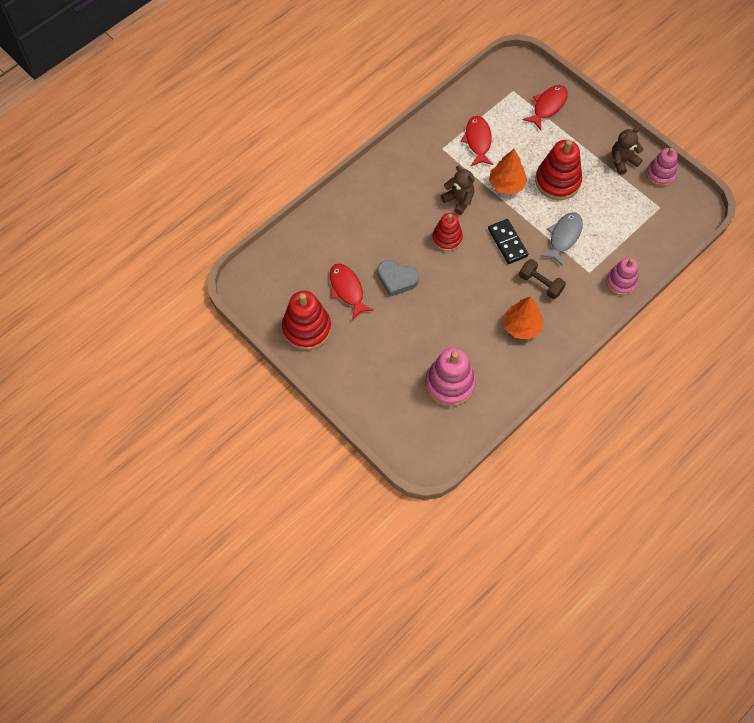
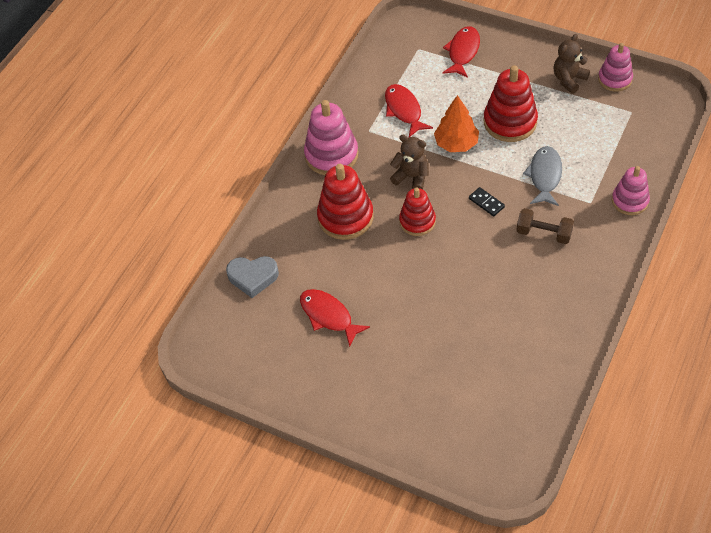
camera: 15 degrees left, 10 degrees down
(307, 328) = (300, 376): red stacking toy -> red stacking toy (345, 217)
(397, 279) = (381, 285): grey heart -> grey heart (253, 277)
(449, 384) = (494, 378): pink stacking toy -> pink stacking toy (331, 155)
(507, 242) = (486, 203): black domino -> black domino, size x0.62
(521, 326) = (545, 285): orange tree -> none

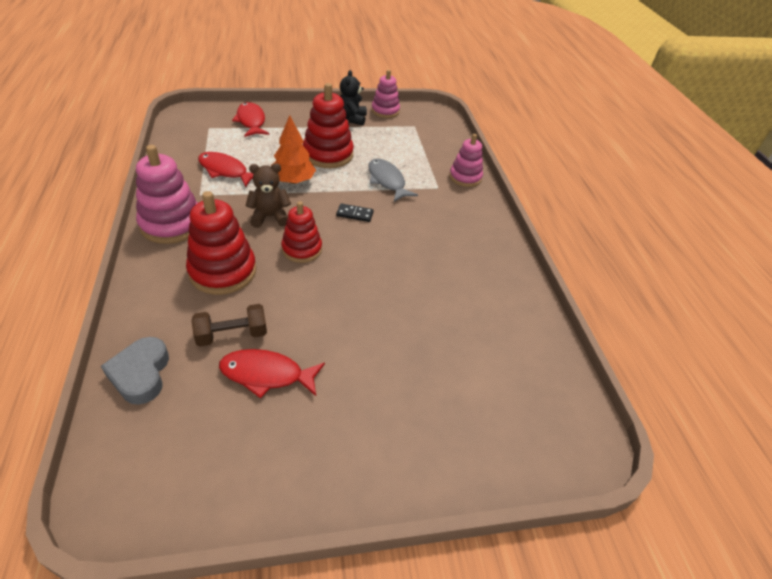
camera: 45 degrees left, 10 degrees down
(253, 277) = (141, 374): grey heart -> grey heart turned 120 degrees clockwise
(544, 233) = (422, 220): brown dumbbell -> brown dumbbell (232, 335)
(569, 80) = (352, 119): brown teddy bear -> black teddy bear

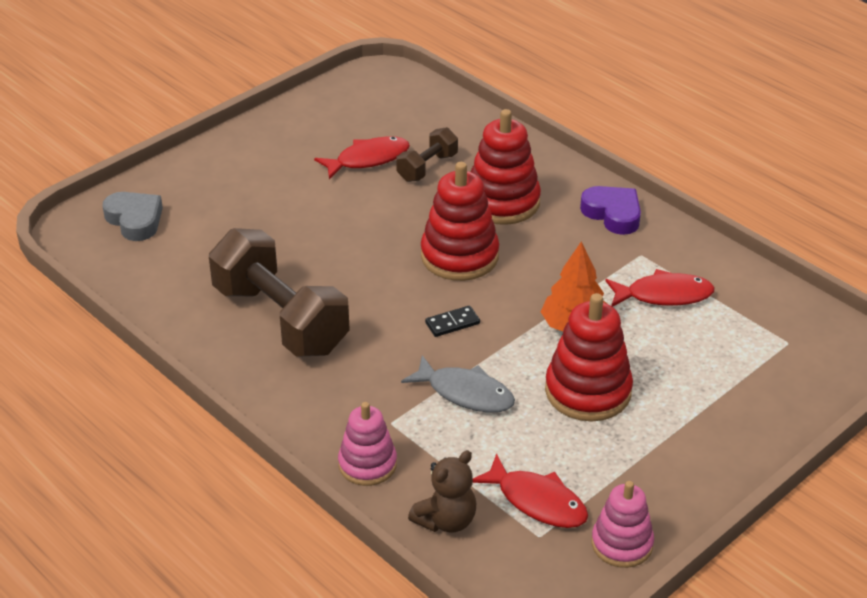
camera: 150 degrees right, 5 degrees down
(141, 374) = (457, 120): grey heart -> grey heart (135, 220)
(172, 224) = (613, 214): pink stacking toy -> purple heart
(251, 121) = (762, 387): red fish -> red fish (537, 501)
(269, 217) = (536, 270): brown teddy bear -> brown teddy bear (446, 520)
(302, 249) = (459, 256): red stacking toy -> red stacking toy, size x1.55
(352, 119) = (646, 487): black teddy bear -> none
(456, 268) = (281, 319): none -> brown dumbbell

